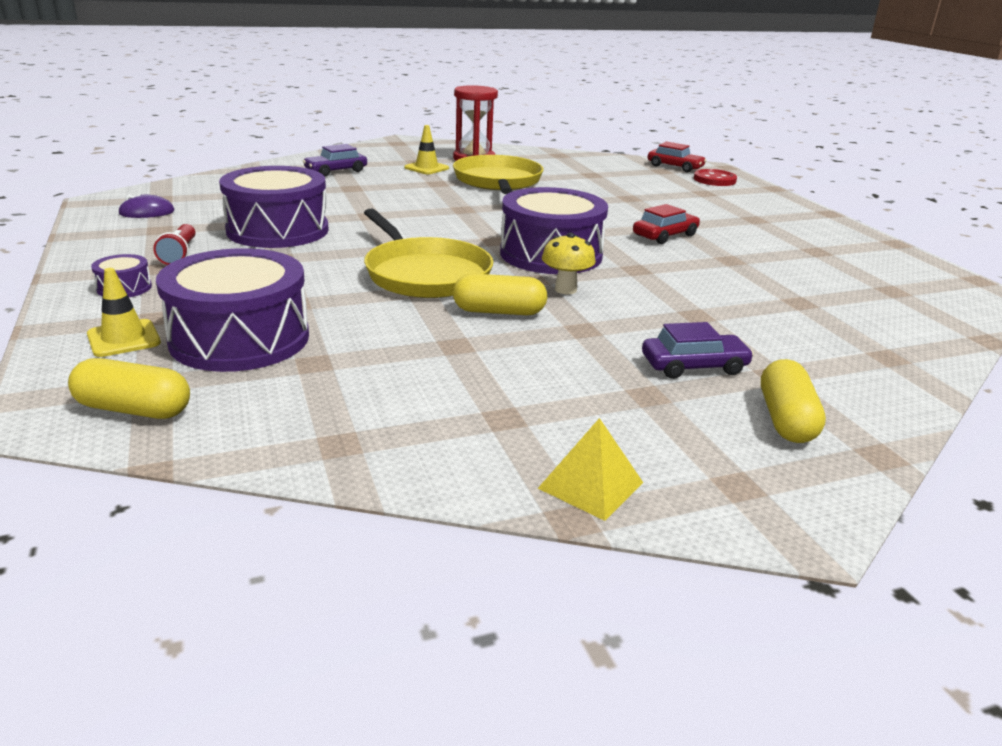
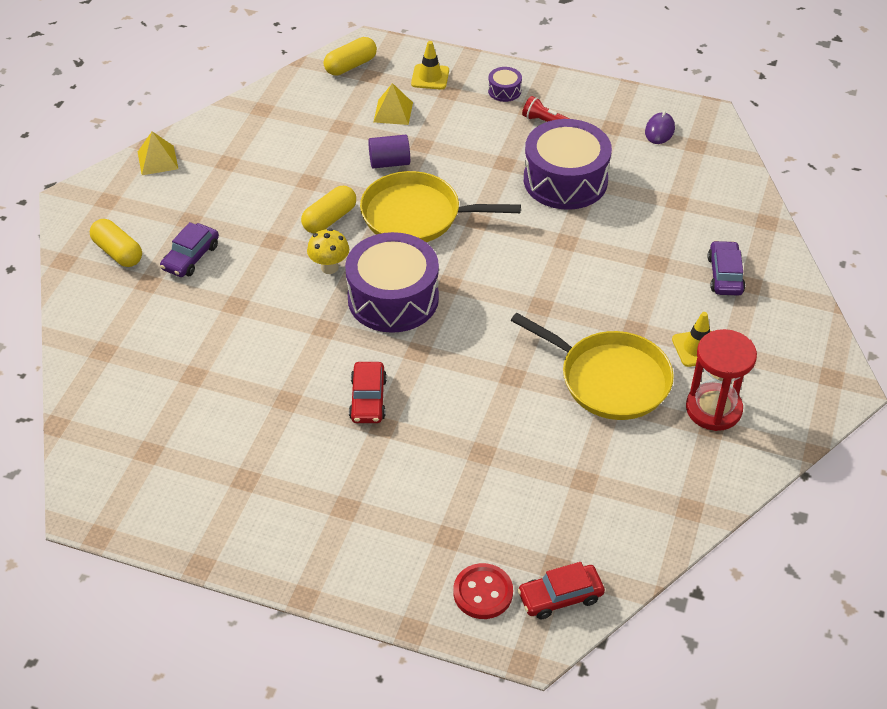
camera: 130 degrees right, 20 degrees up
(240, 338) = (393, 112): purple drum -> yellow pyramid
(353, 310) = (389, 162): none -> purple cylinder

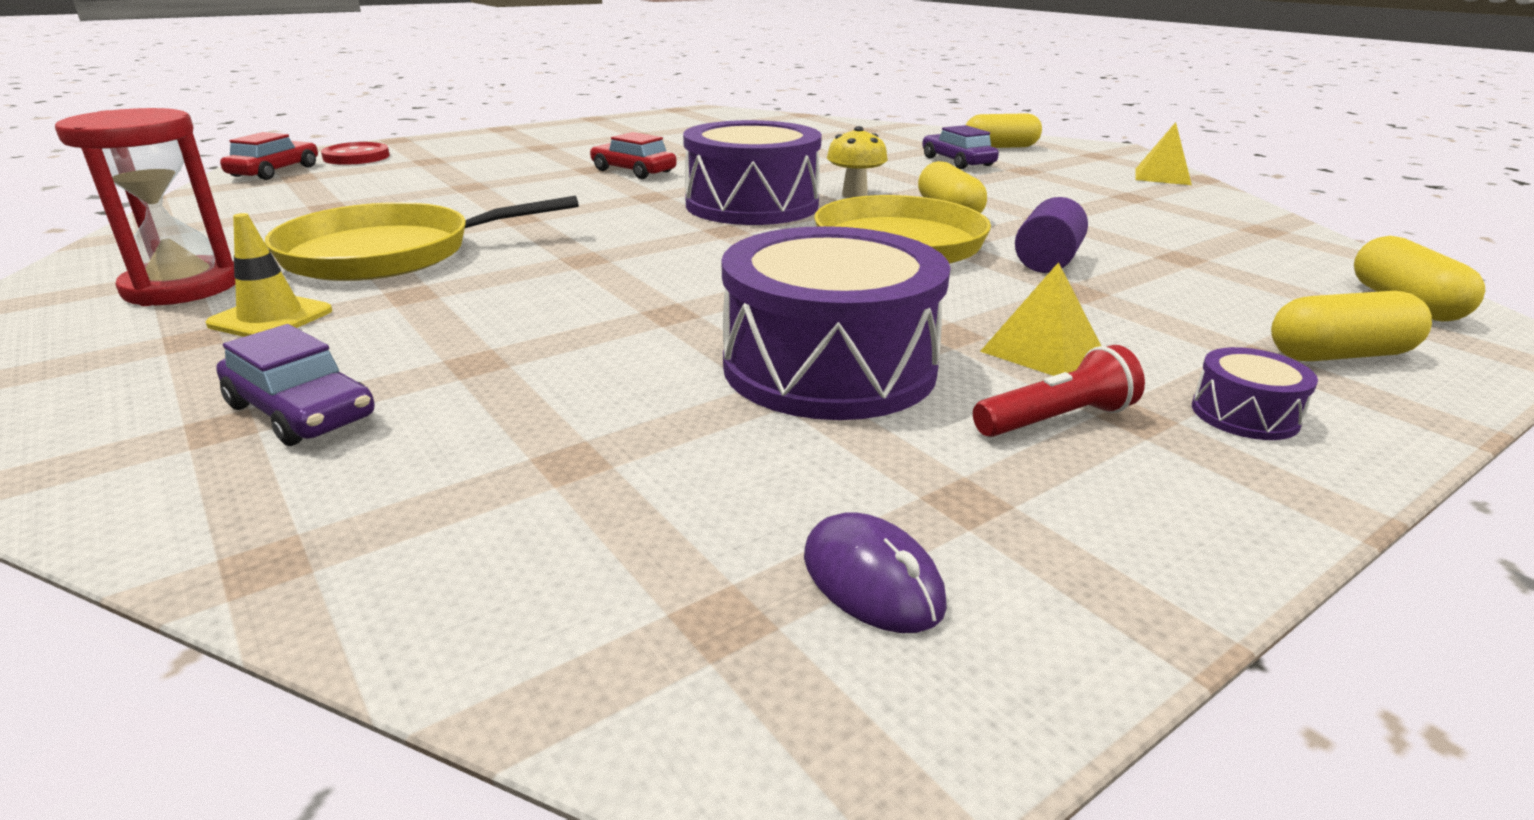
camera: 125 degrees right, 20 degrees down
(393, 112) = (1207, 296): yellow pyramid -> yellow pyramid (1041, 350)
(430, 77) = (1339, 355): yellow traffic cone -> yellow capsule

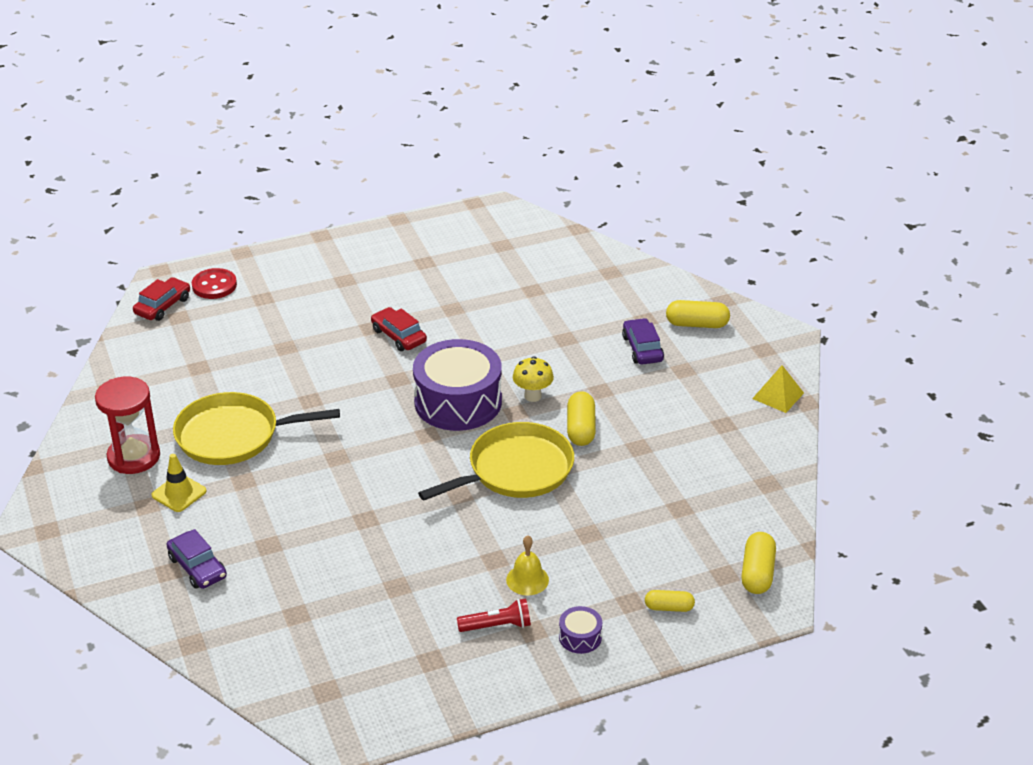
camera: 15 degrees right, 10 degrees up
(829, 367) = (421, 575): purple drum -> none
(872, 580) = (378, 686): purple mouse -> none
(1041, 350) = (527, 579): yellow pyramid -> yellow bell
(1047, 262) = (595, 500): purple cylinder -> none
(1339, 355) = (669, 607): yellow capsule -> yellow capsule, size x0.65

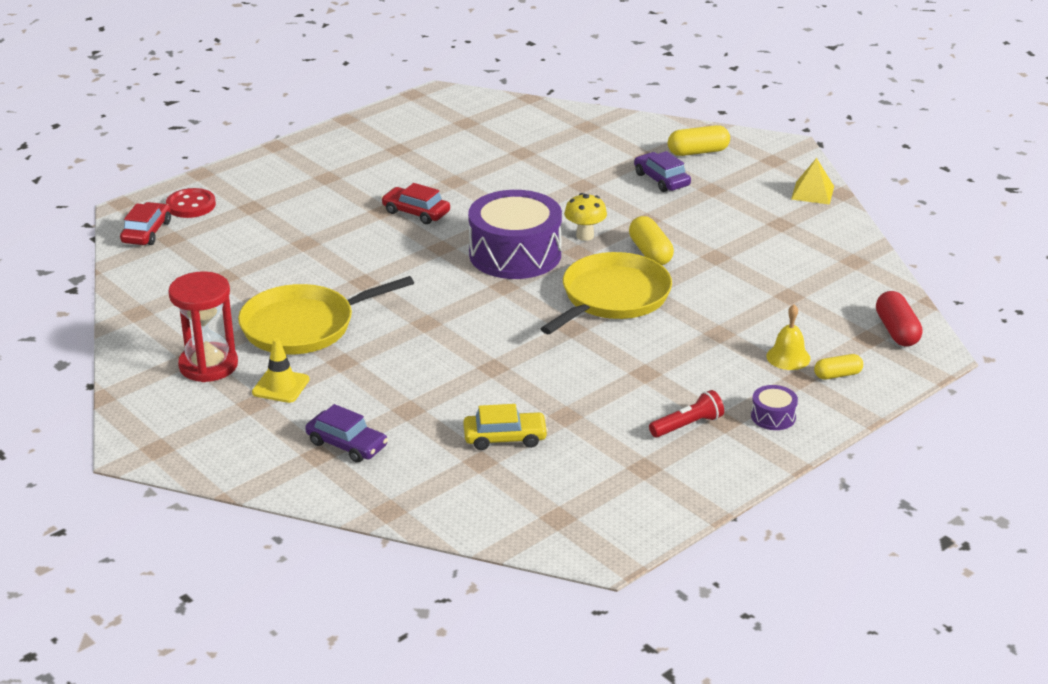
camera: 20 degrees left, 5 degrees down
(331, 596) = (505, 438): none -> yellow car
(527, 579) = (689, 382): yellow bell -> yellow bell (788, 357)
(757, 573) = (896, 331): yellow capsule -> red capsule

